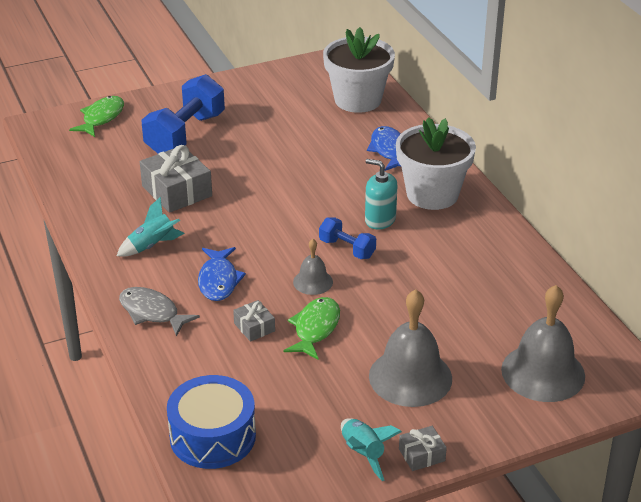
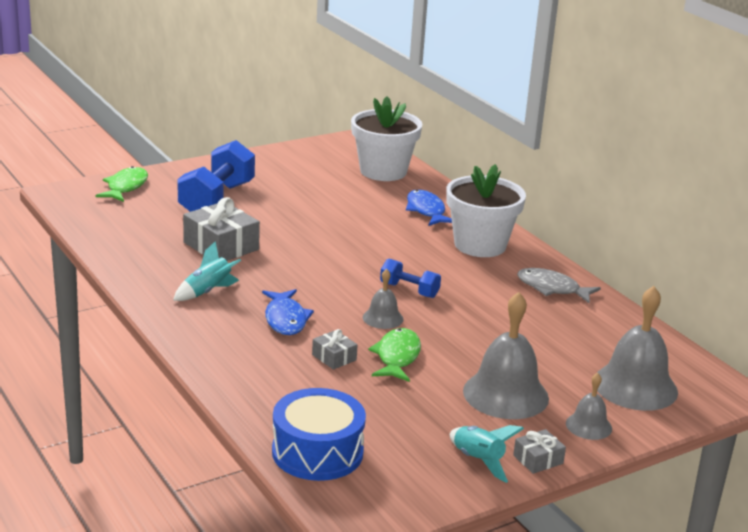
camera: 10 degrees left, 10 degrees down
(152, 312) = (223, 348): grey fish -> grey fish (552, 288)
(380, 220) = (435, 266): turquoise soap dispenser -> none
(483, 418) = (588, 426): none -> grey bell

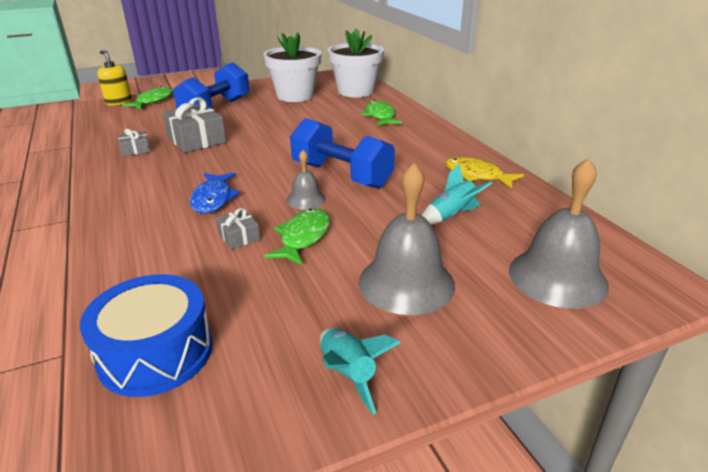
camera: 10 degrees right, 5 degrees up
(81, 188) = (119, 102): none -> yellow soap dispenser
(208, 292) = (159, 174): turquoise rocket -> turquoise rocket (451, 216)
(409, 290) = (341, 175): blue dumbbell -> blue dumbbell, size x1.91
(426, 210) = (380, 116): blue fish -> green fish
(480, 245) = (418, 140): white flower pot -> white flower pot (295, 96)
(538, 459) = (426, 375): grey gift -> grey gift (135, 150)
(552, 288) = (477, 175): grey fish -> yellow fish
(588, 426) = (498, 327): grey bell -> none

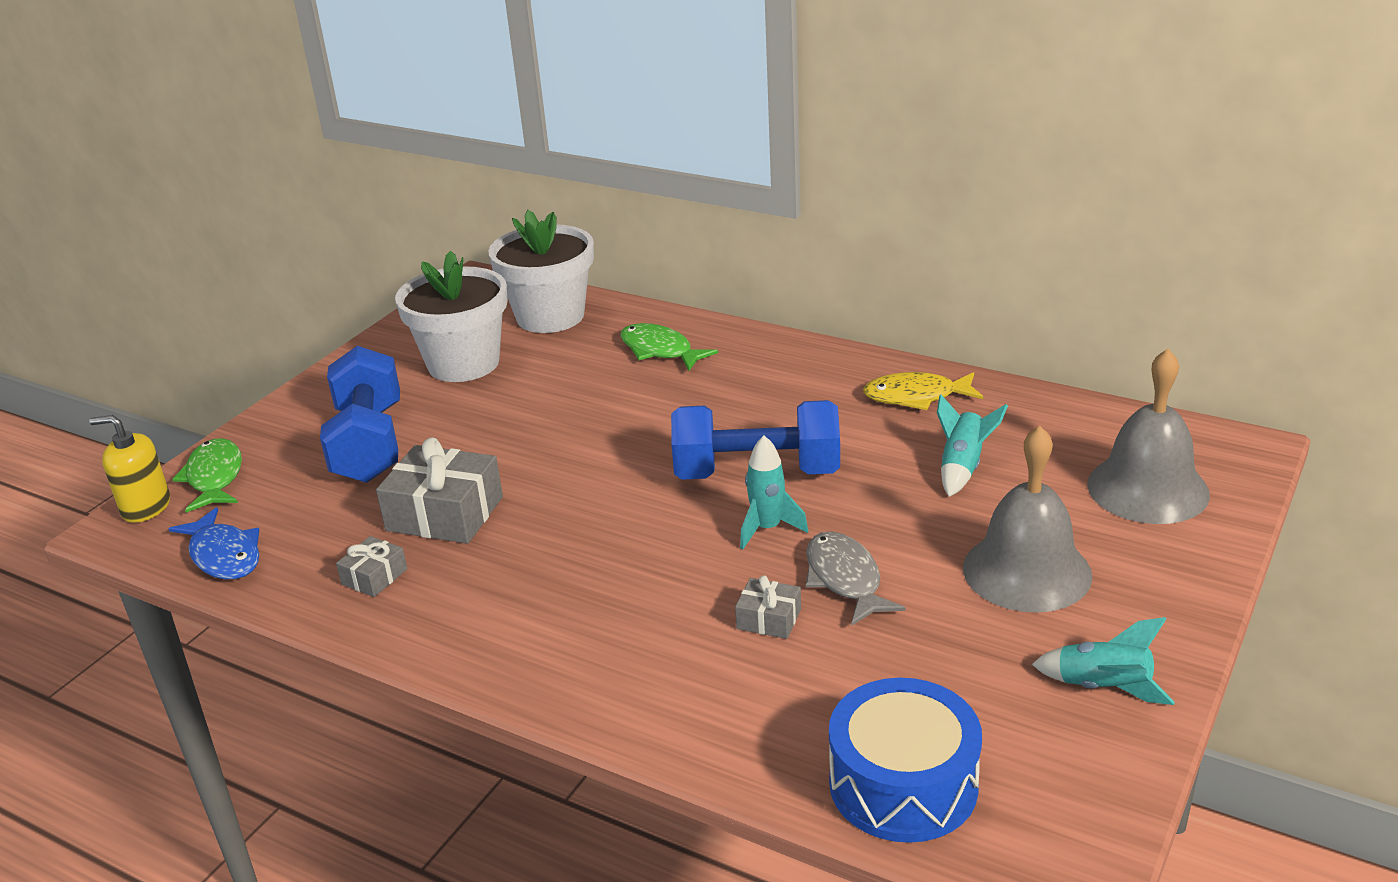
camera: 35 degrees left, 0 degrees up
(213, 199) = (646, 589): blue fish -> blue fish (224, 555)
(303, 237) = (845, 579): green fish -> grey fish
(306, 199) = (767, 529): grey bell -> turquoise rocket

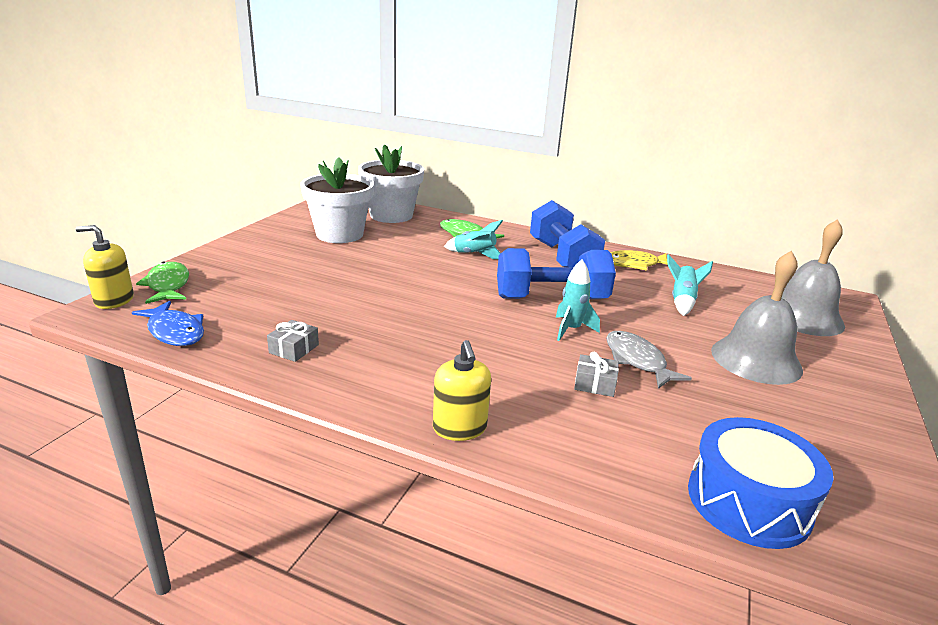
camera: 10 degrees left, 5 degrees down
(369, 444) = (281, 272): blue dumbbell -> blue dumbbell (562, 258)
(445, 513) = (341, 312): grey gift -> none
(567, 690) = (459, 428): none -> yellow soap dispenser
(1103, 688) = (852, 434): turquoise rocket -> turquoise rocket (474, 255)

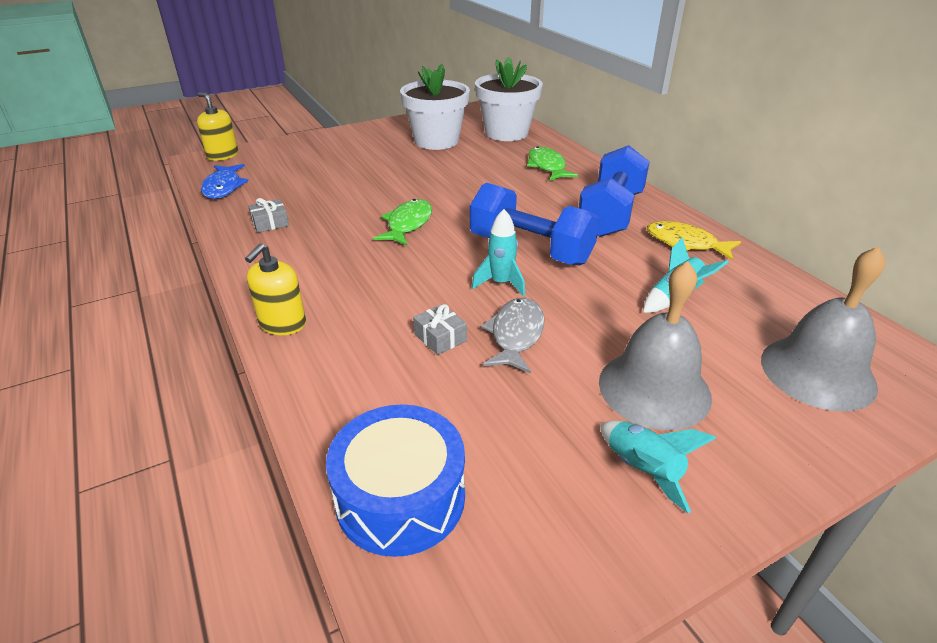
camera: 40 degrees right, 10 degrees up
(168, 285) = (265, 153): green fish -> green fish (408, 224)
(474, 255) = (524, 188): turquoise rocket -> turquoise rocket (642, 470)

